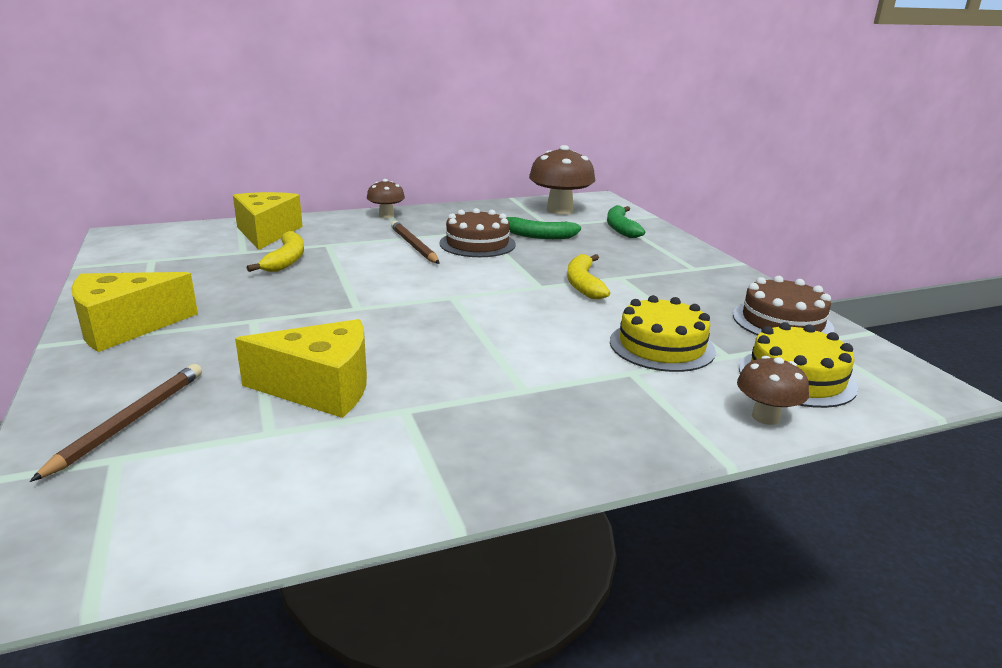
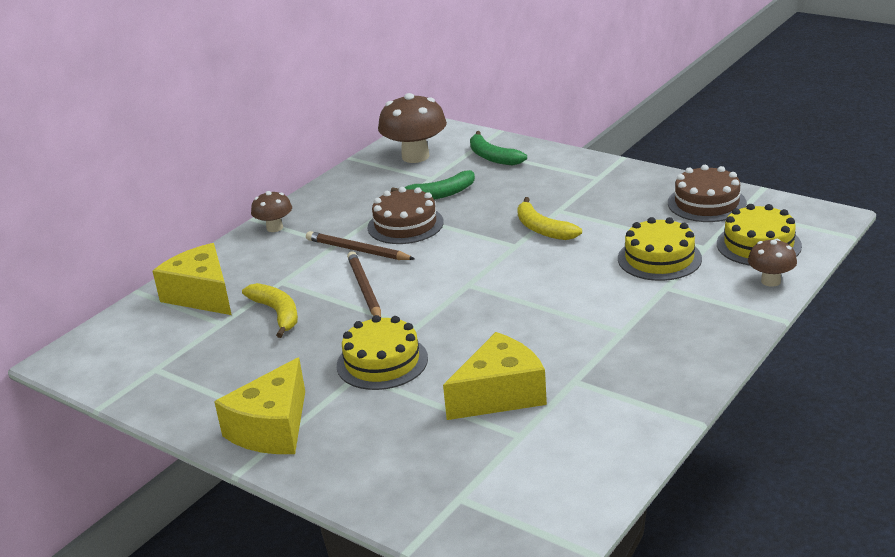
camera: 30 degrees left, 5 degrees up
(130, 421) = (422, 477): brown pencil -> brown pencil (364, 289)
(286, 320) = (382, 362): none -> yellow cake

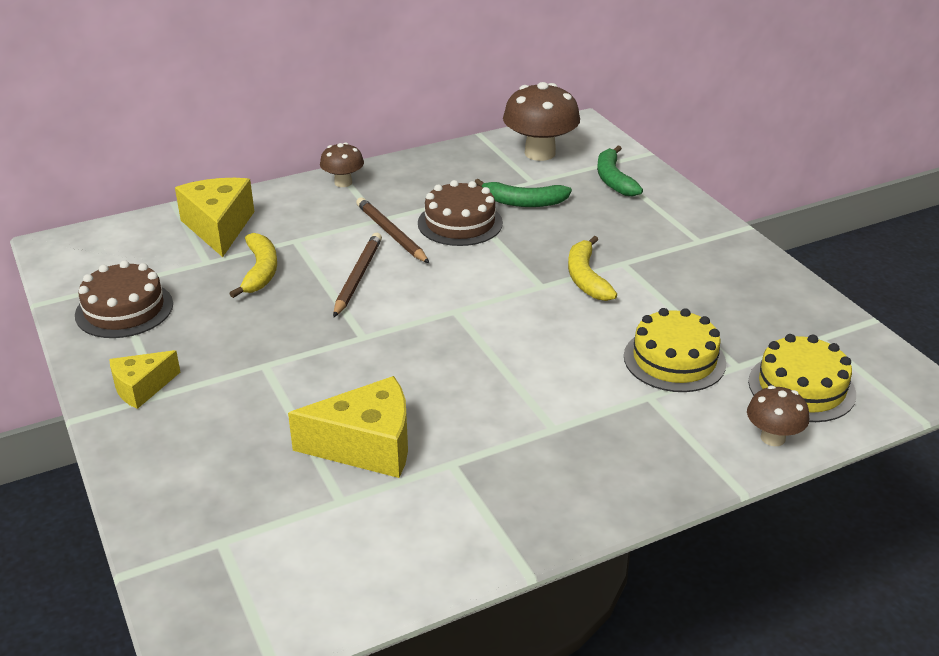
camera: 25 degrees right, 5 degrees up
(272, 428) = (142, 388): yellow cheese -> yellow cheese, size x0.60
(382, 362) = (298, 361): yellow cake -> none
(706, 203) = (790, 314): brown cake -> brown cake (124, 309)

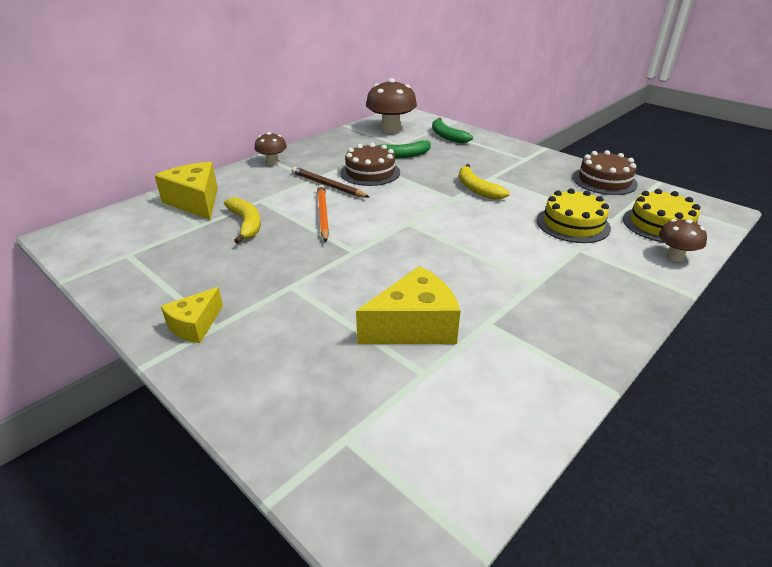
camera: 20 degrees left, 0 degrees up
(124, 309) = (147, 269): brown cake -> brown cake (604, 181)
(358, 277) = (323, 214): brown pencil -> orange pencil

